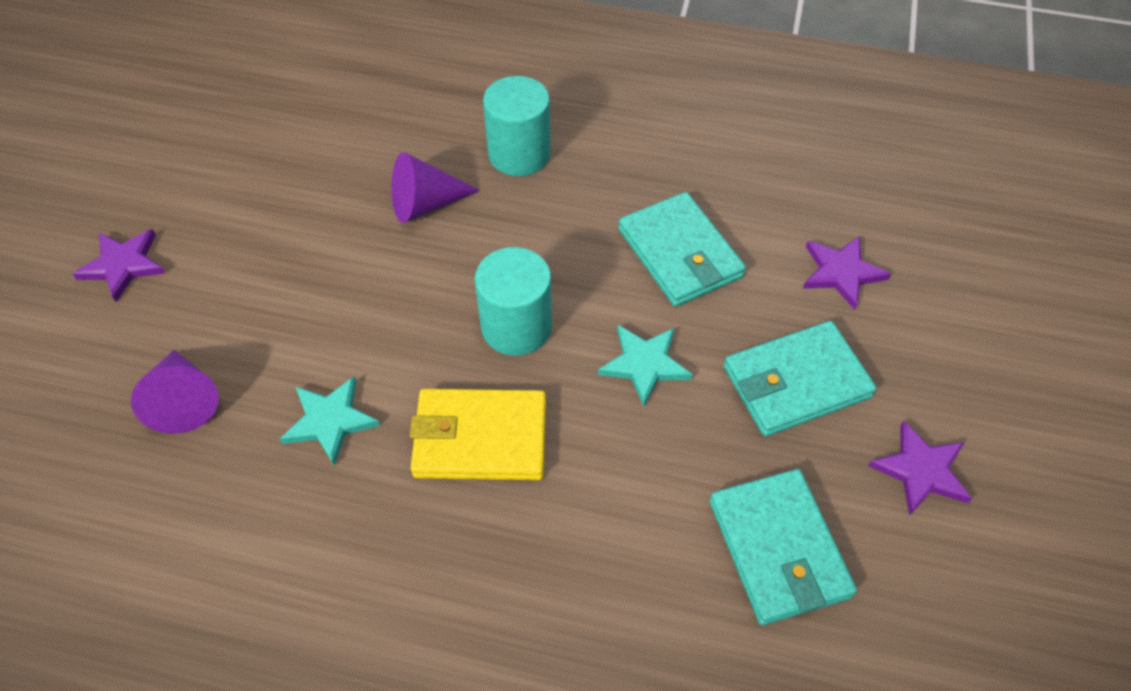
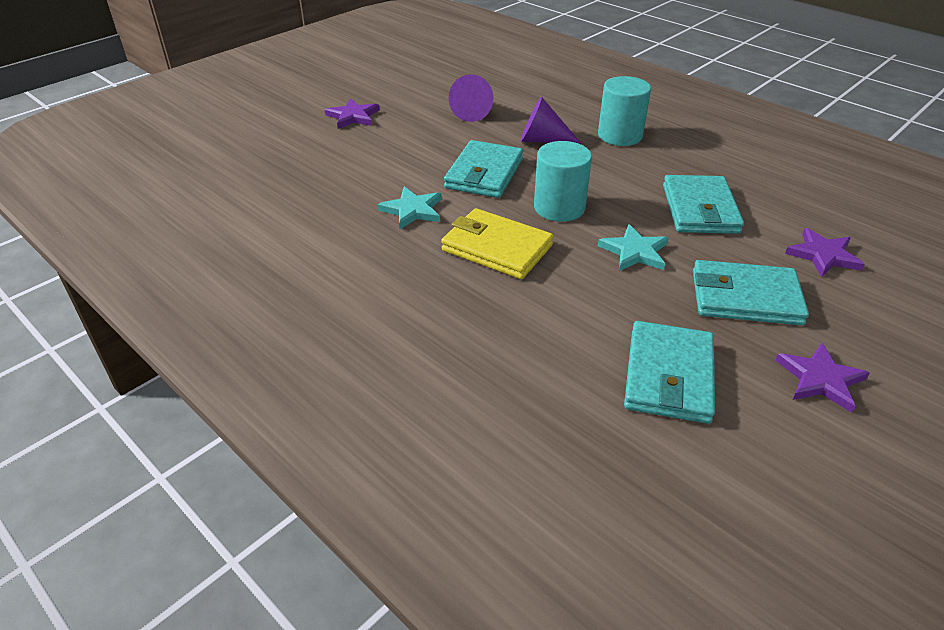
camera: 30 degrees right, 15 degrees down
(184, 400) = (340, 176): purple cone -> purple cone (472, 112)
(385, 305) = (484, 173): none -> turquoise wallet

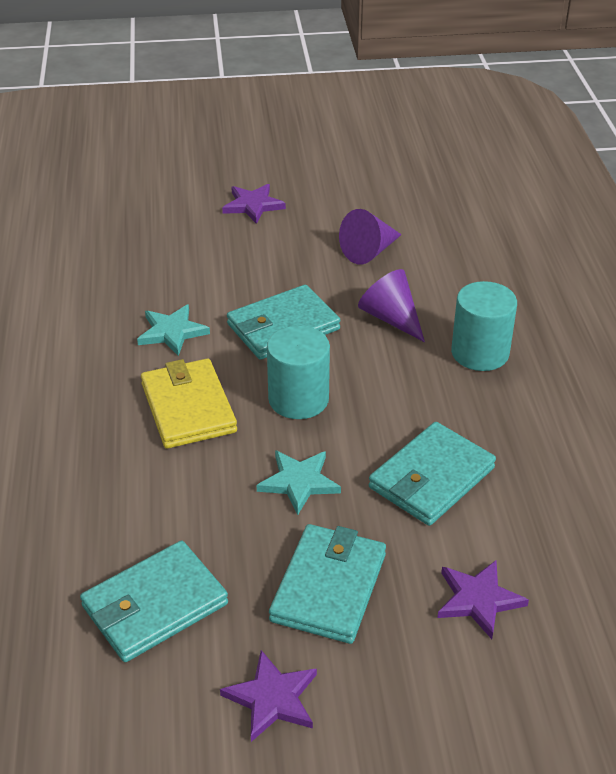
camera: 40 degrees right, 0 degrees up
(745, 297) = (329, 587): turquoise wallet -> turquoise wallet turned 60 degrees clockwise

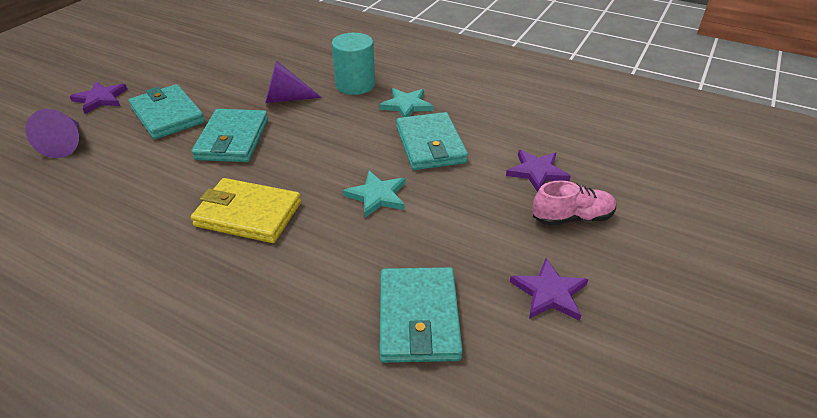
camera: 55 degrees left, 0 degrees up
(172, 332) = (163, 188): turquoise star -> turquoise star (406, 105)
(298, 399) = (305, 163): turquoise cylinder -> none
(329, 587) = (477, 224): turquoise wallet -> turquoise wallet (167, 115)
(369, 251) = (219, 79): purple cone -> purple cone (66, 144)
(419, 670) = (572, 218): none -> pink shoe

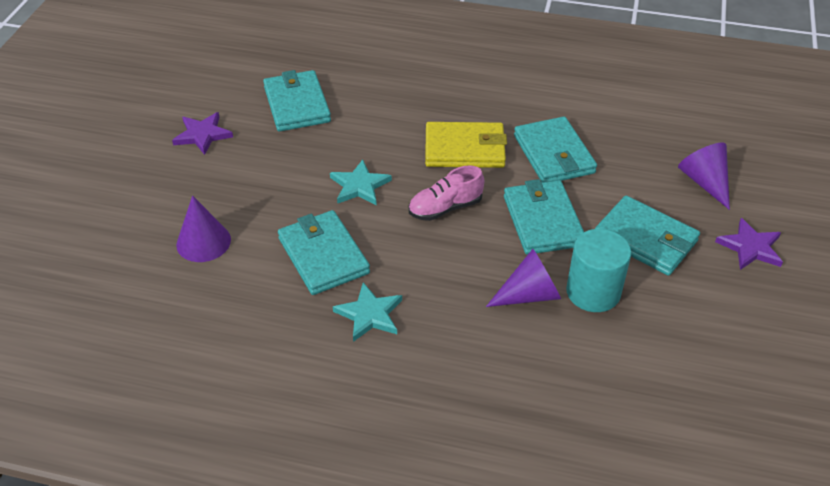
camera: 165 degrees right, 5 degrees up
(165, 192) = (554, 154): none -> turquoise wallet
(355, 85) = (454, 341): turquoise cylinder -> turquoise cylinder (593, 292)
(537, 172) = (203, 242): purple star -> purple cone
(572, 218) = (175, 197): pink shoe -> pink shoe (445, 208)

